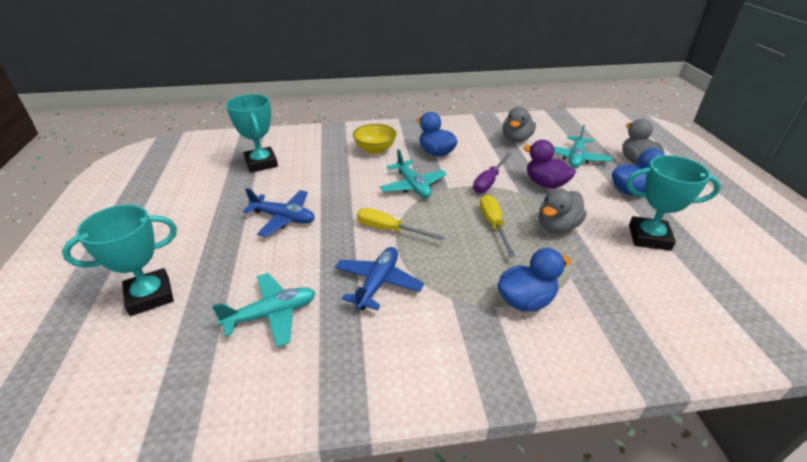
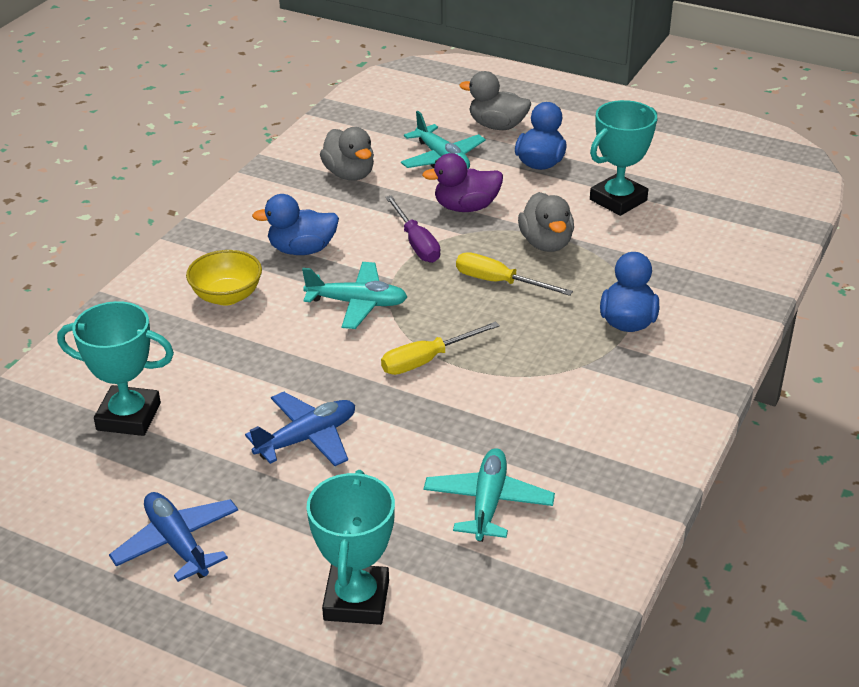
camera: 55 degrees left, 0 degrees up
(378, 283) = (512, 406): blue plane -> blue plane (177, 543)

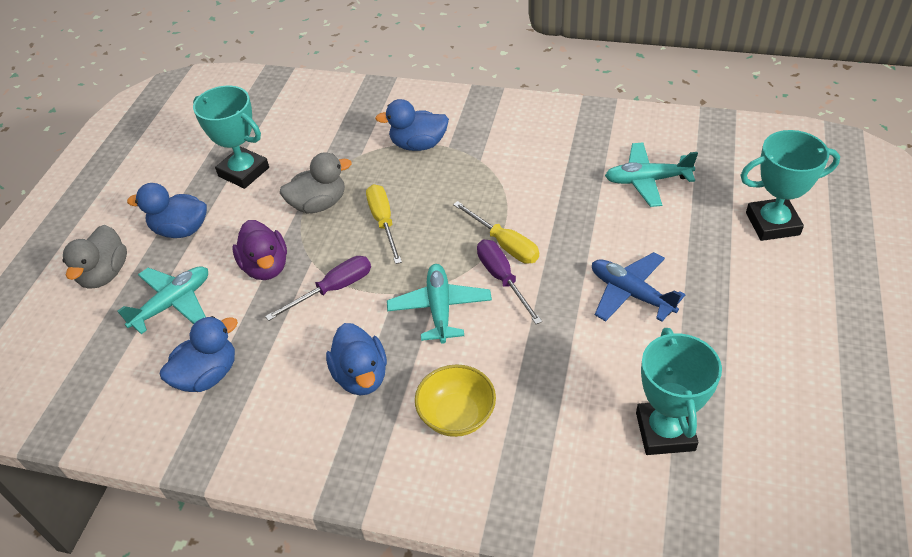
camera: 100 degrees left, 10 degrees up
(177, 543) = (786, 338): blue plane -> none
(349, 174) = (207, 375): grey duck -> blue duck
(376, 350) = (502, 279): none -> purple screwdriver
(499, 282) = (383, 222): yellow screwdriver -> yellow screwdriver turned 150 degrees clockwise

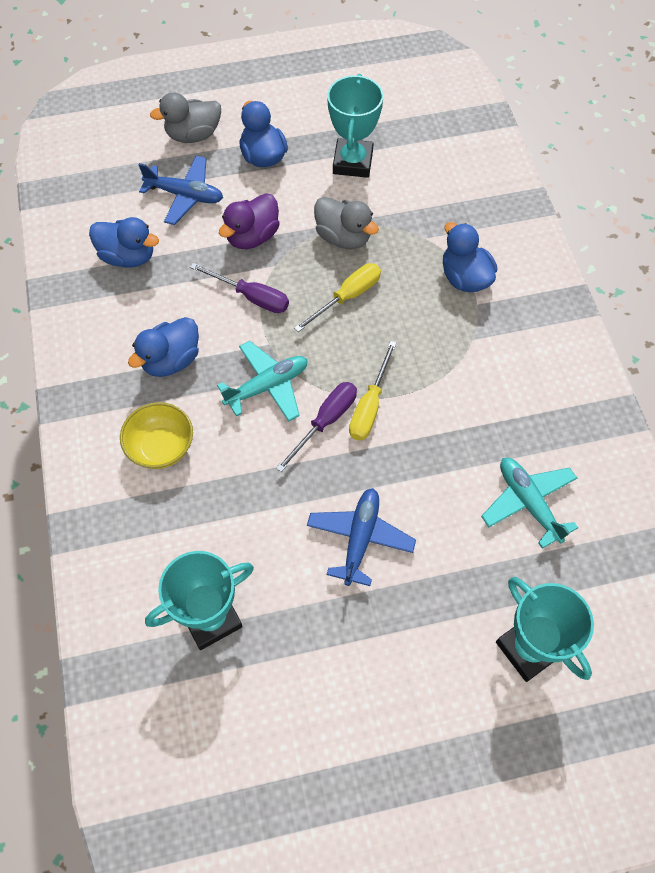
camera: 60 degrees right, 15 degrees up
(173, 304) = (185, 195): turquoise plane -> blue plane

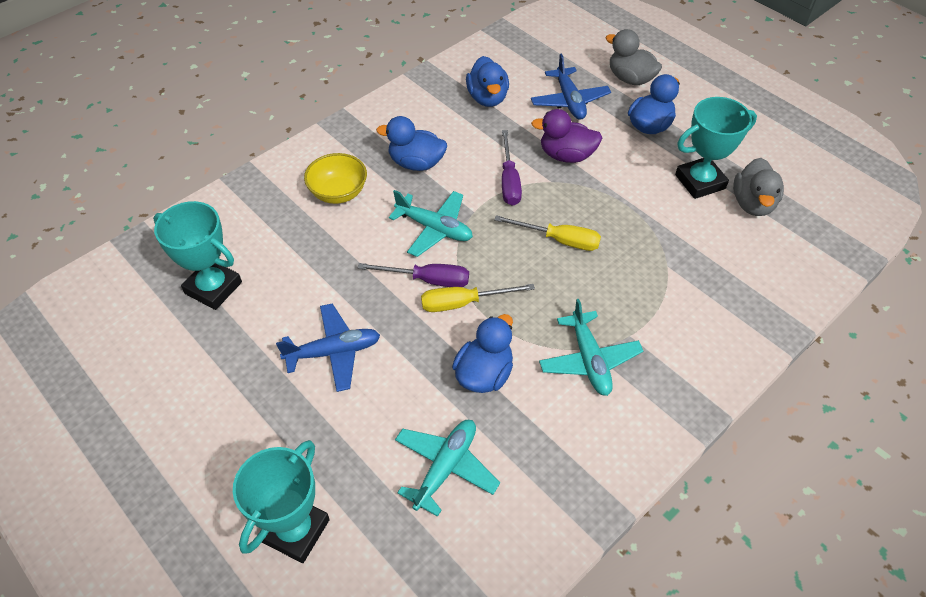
camera: 60 degrees right, 10 degrees down
(343, 237) = (617, 210): grey duck -> grey duck (752, 204)
(465, 278) = (650, 313): blue duck -> blue duck (484, 374)
(484, 345) = (589, 360): none -> turquoise plane

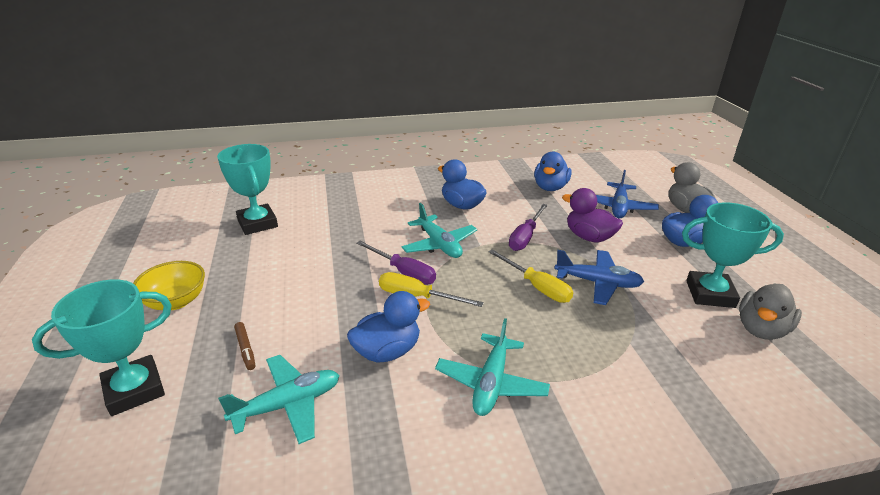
camera: 30 degrees right, 20 degrees down
(333, 352) = (291, 288): blue plane -> blue plane (597, 283)
(338, 193) = (391, 203): yellow bowl -> yellow bowl (176, 301)
(356, 438) = (245, 349): none -> brown marker

